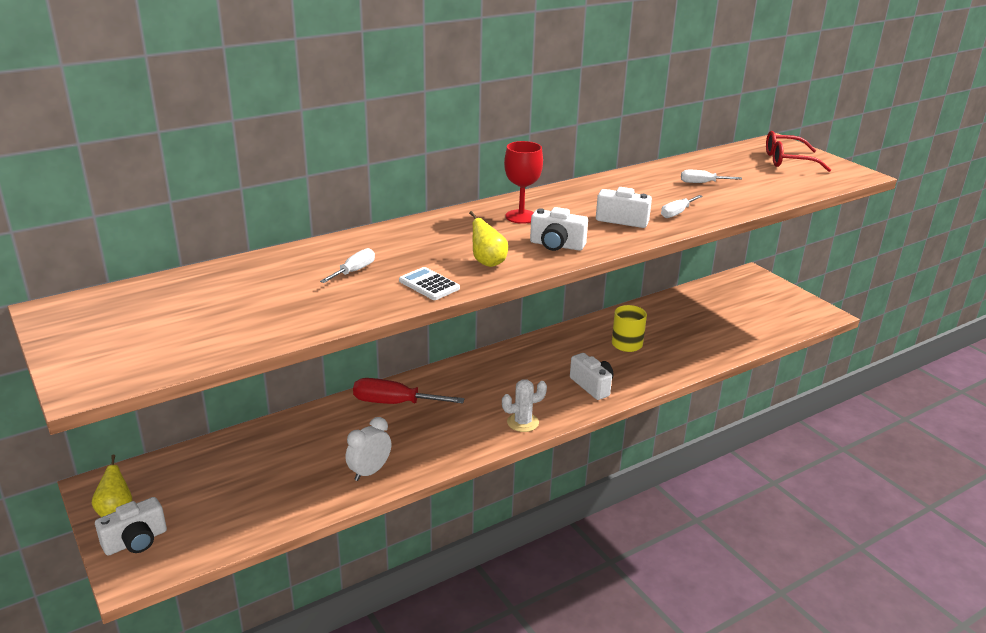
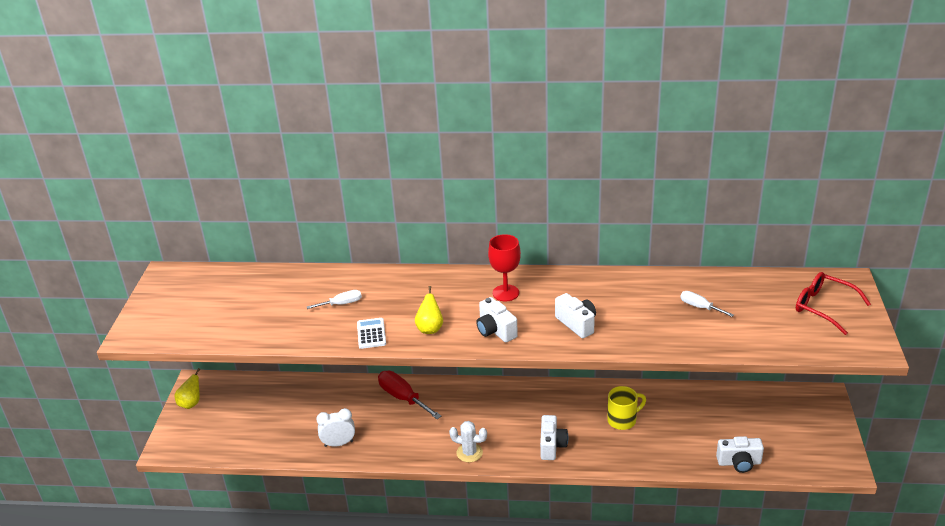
camera: 40 degrees right, 5 degrees up
(136, 541) = (184, 428): white camera -> white camera (739, 463)
(677, 213) = (630, 332): white screwdriver -> none

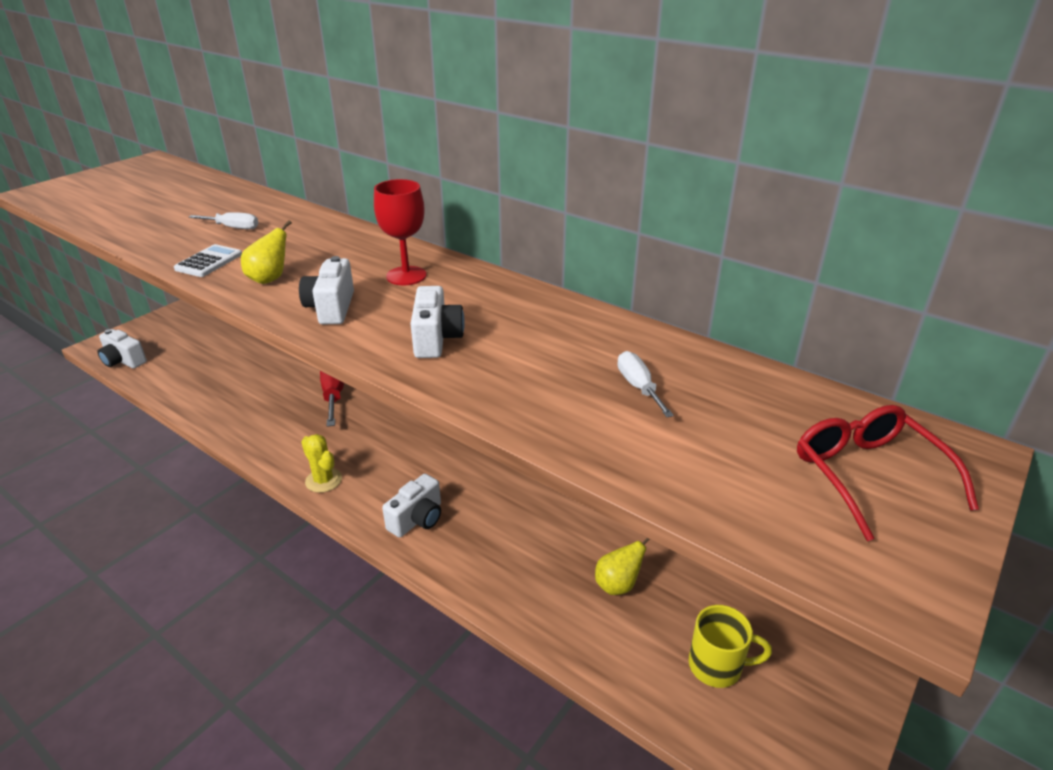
camera: 30 degrees right, 0 degrees up
(191, 403) = (167, 319): yellow pear -> yellow pear (618, 585)
(338, 443) = (223, 408): white clock -> none
(469, 453) = (323, 480): white cactus -> yellow cactus
(623, 420) = (534, 532): yellow mug -> yellow mug (717, 666)
(739, 463) = (636, 681): white camera -> white camera (123, 361)

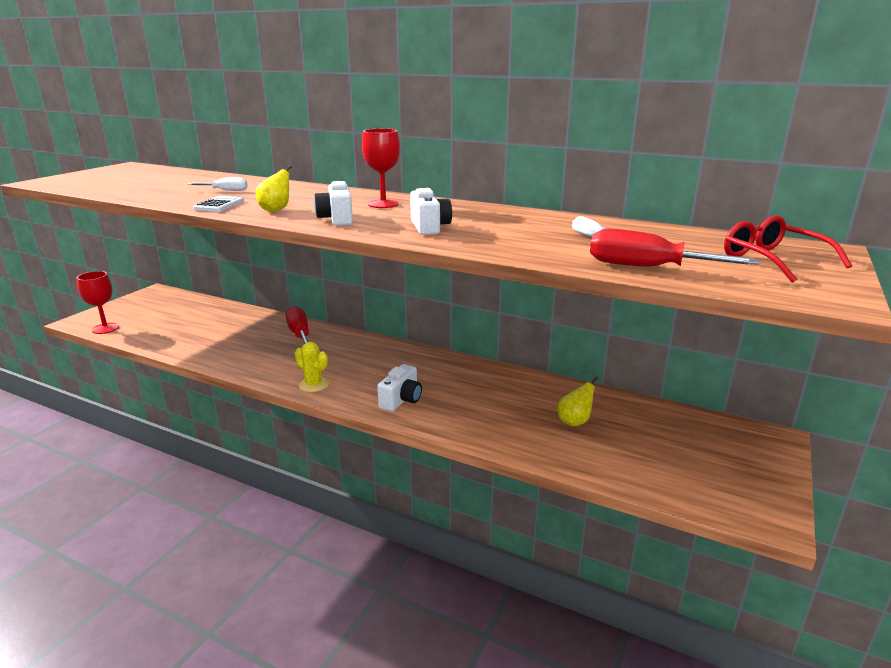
camera: 10 degrees left, 10 degrees down
(123, 361) = (105, 328): white camera -> red goblet
(676, 473) = (647, 267): none -> red screwdriver
(717, 666) = (668, 457): yellow mug -> none

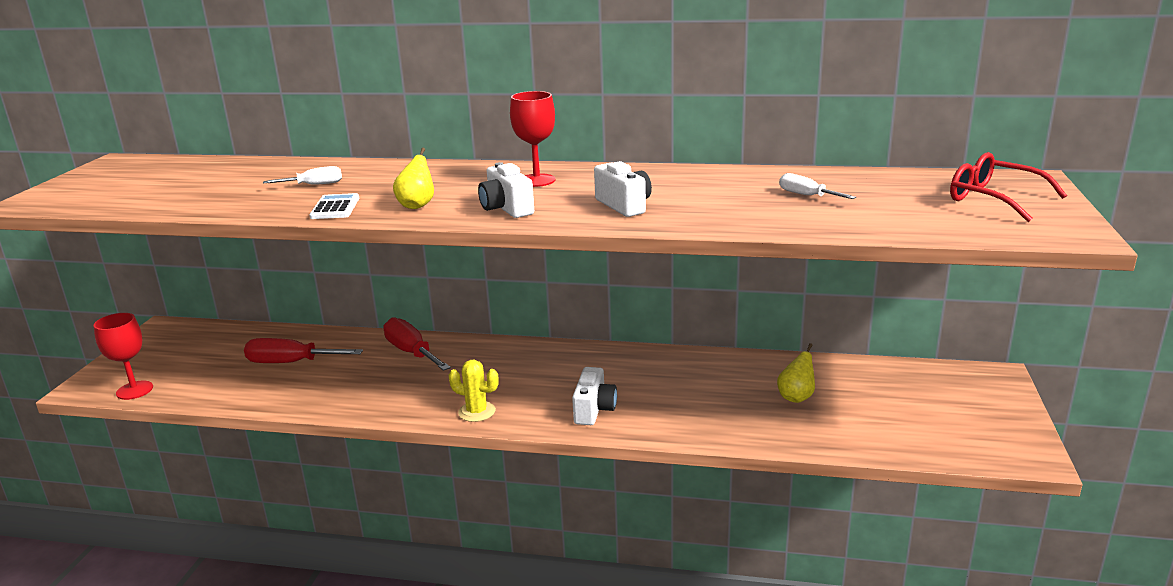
camera: 15 degrees left, 0 degrees up
(647, 267) = (889, 224): red screwdriver -> red screwdriver (291, 363)

